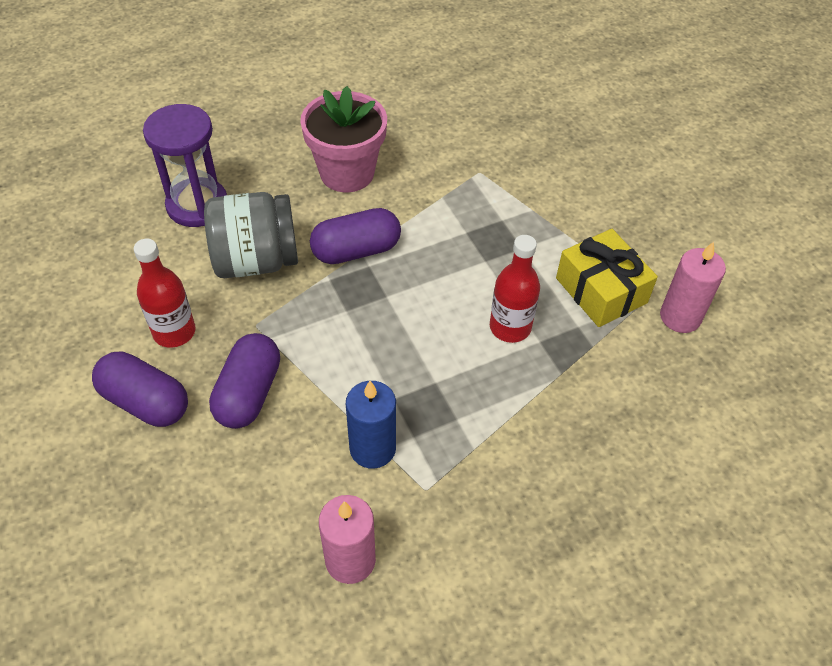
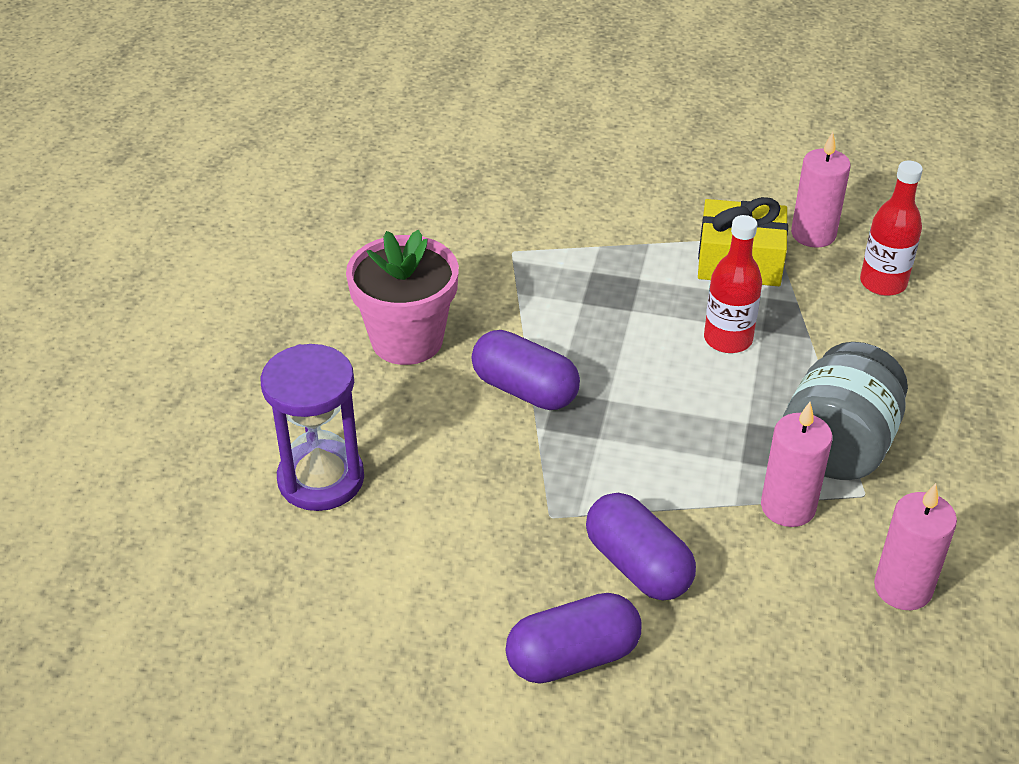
camera: 50 degrees left, 10 degrees down
(174, 332) = (495, 587): red bottle -> red bottle (883, 283)
(256, 260) = (458, 471): grey jar -> grey jar (838, 446)
(356, 250) = (525, 390): purple capsule -> purple capsule turned 75 degrees counterclockwise
(372, 448) = (788, 507): blue candle -> pink candle

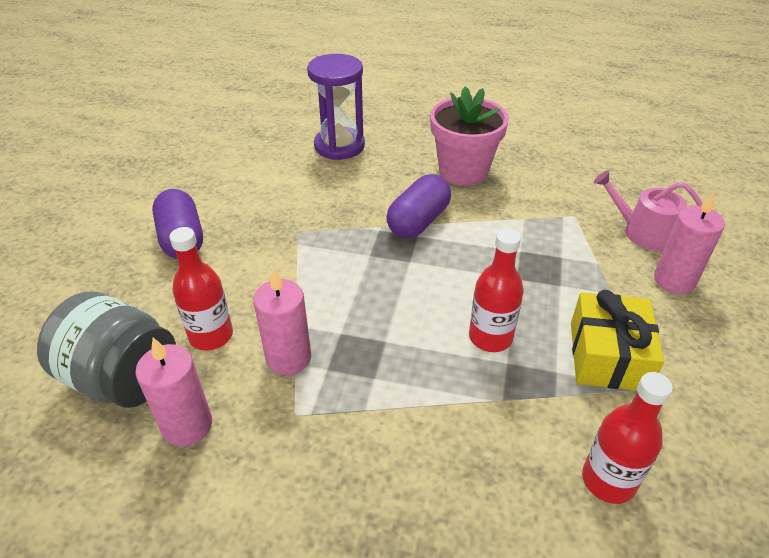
camera: 90 degrees right, 0 degrees up
(543, 204) = (642, 232): none -> pink watering can
(638, 565) = (247, 270): purple capsule -> none
(765, 587) = (211, 336): none -> red bottle
(813, 234) = (676, 424): pink candle -> pink candle (674, 280)
(838, 446) = (355, 402): grey jar -> grey jar (122, 378)

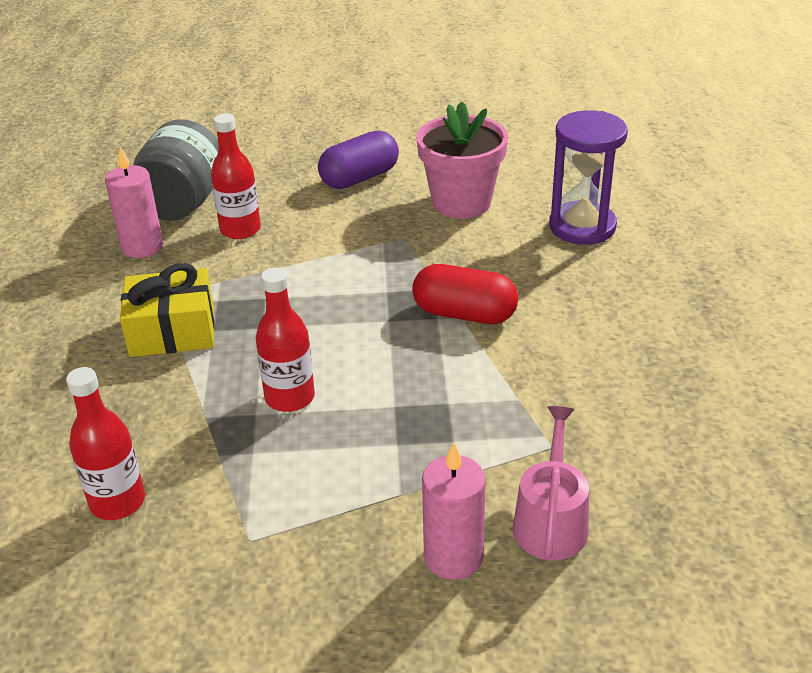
camera: 75 degrees right, 5 degrees down
(288, 358) = (225, 276): pink candle -> none
(418, 221) = (464, 314): purple capsule -> red capsule
(463, 171) = (594, 332): pink flower pot -> pink flower pot (461, 202)
(607, 356) = (288, 494): yellow gift -> yellow gift (172, 331)

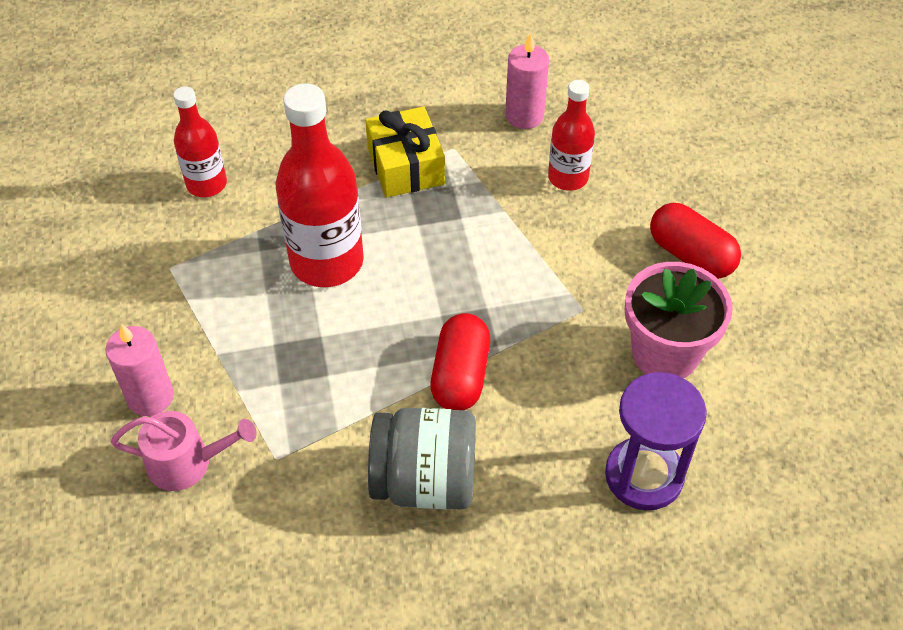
camera: 80 degrees right, 15 degrees up
(183, 203) = (603, 126): grey jar -> grey jar (425, 481)
(290, 397) = (327, 262): red bottle -> red bottle, size x1.72
(359, 178) = (691, 255): purple capsule -> red capsule

